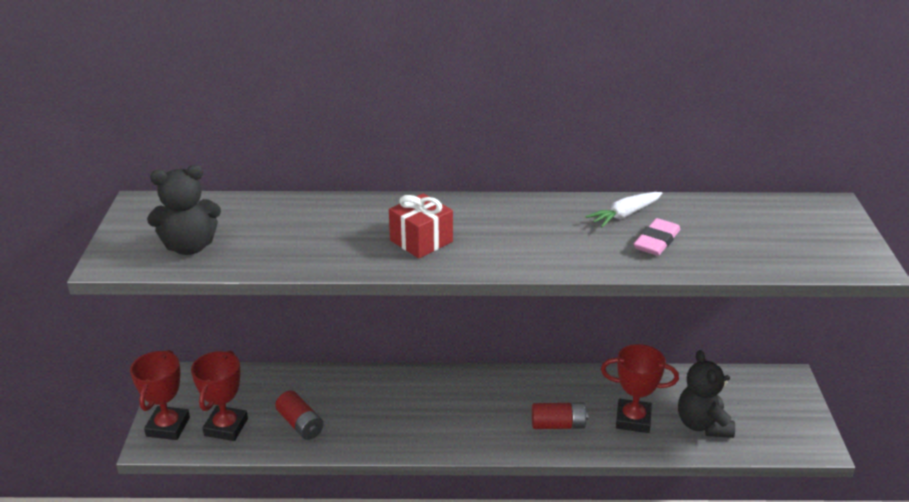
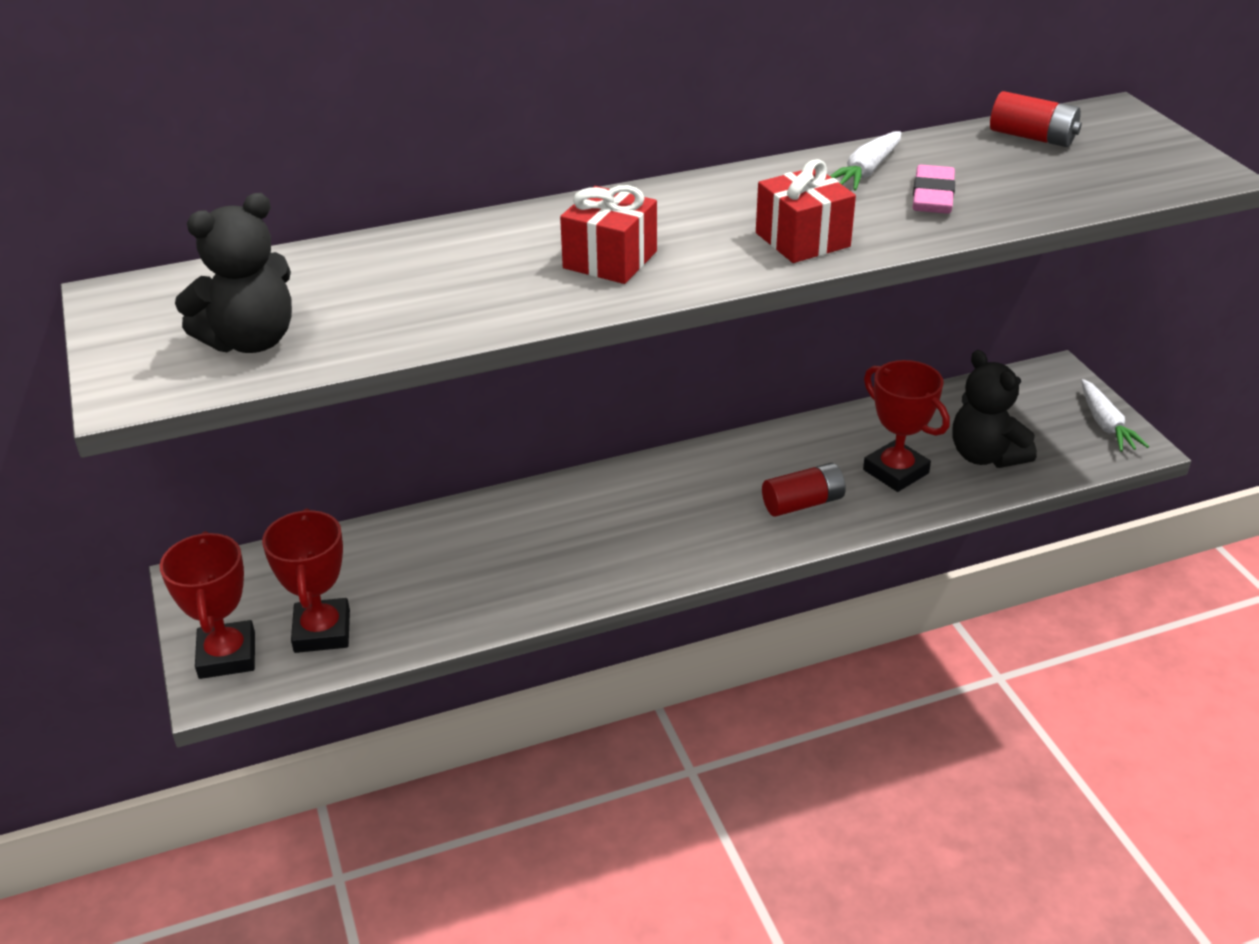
camera: 20 degrees left, 5 degrees up
(300, 424) = (436, 597): red battery -> red battery (1032, 137)
(548, 253) = (802, 240): none -> red gift
(633, 420) = (895, 471): red trophy -> red trophy turned 60 degrees clockwise
(804, 425) = (1106, 424): none -> white carrot

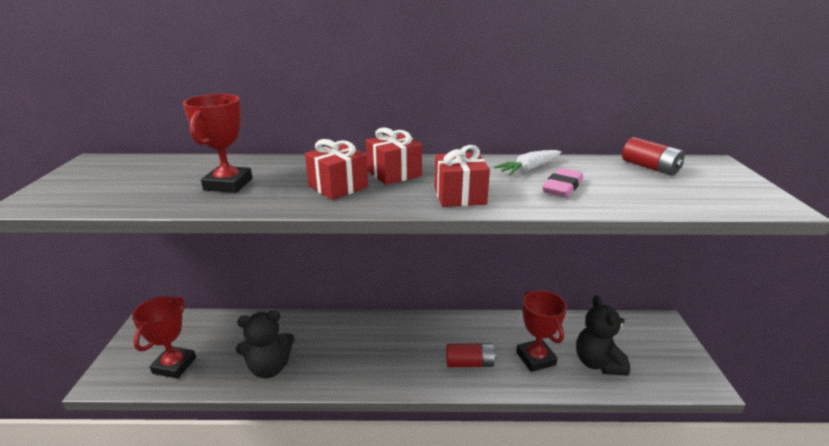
camera: 20 degrees right, 10 degrees down
(227, 655) = (123, 365): red trophy -> red trophy (228, 184)
(251, 341) = (114, 191): black teddy bear -> black teddy bear (269, 368)
(672, 219) = (394, 173): none -> red gift
(1106, 424) = (688, 363): white carrot -> none

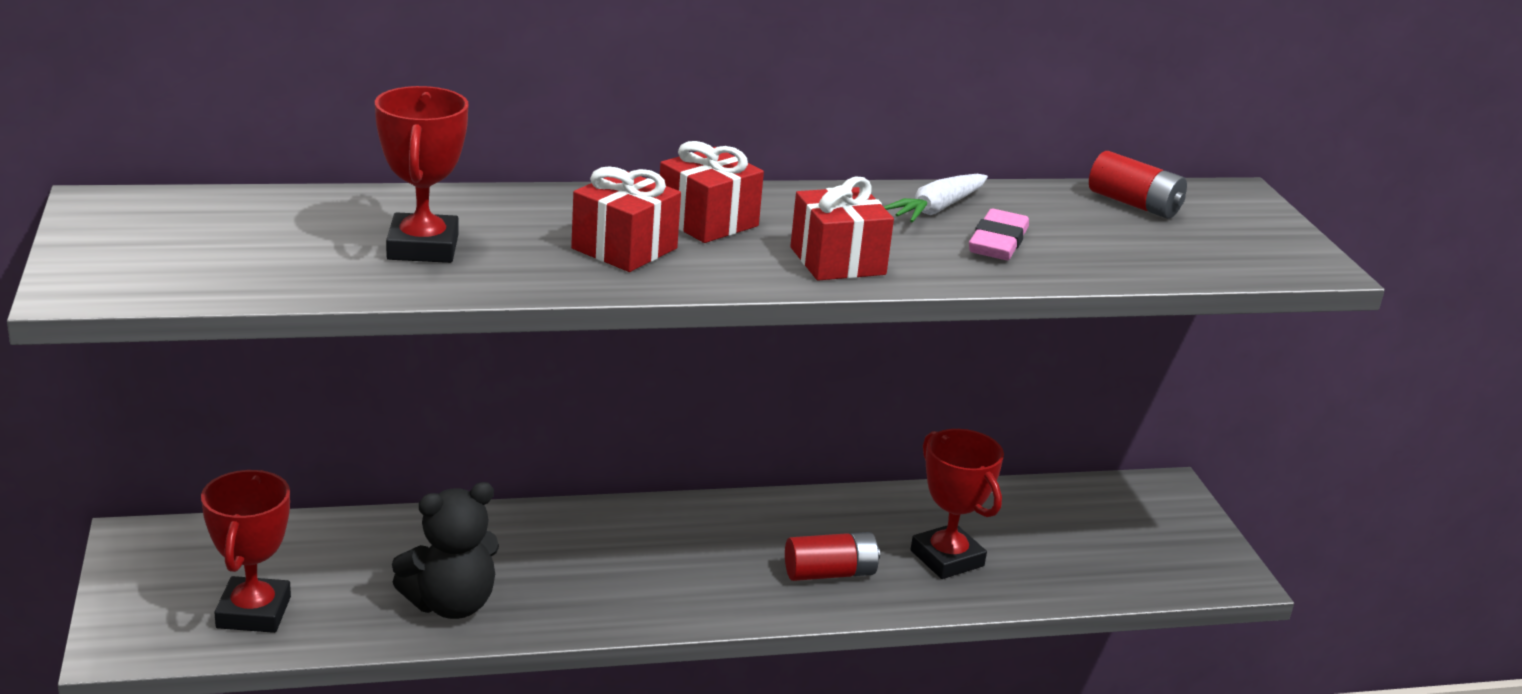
camera: 15 degrees left, 0 degrees up
(597, 363) = (1055, 559): black teddy bear -> none

